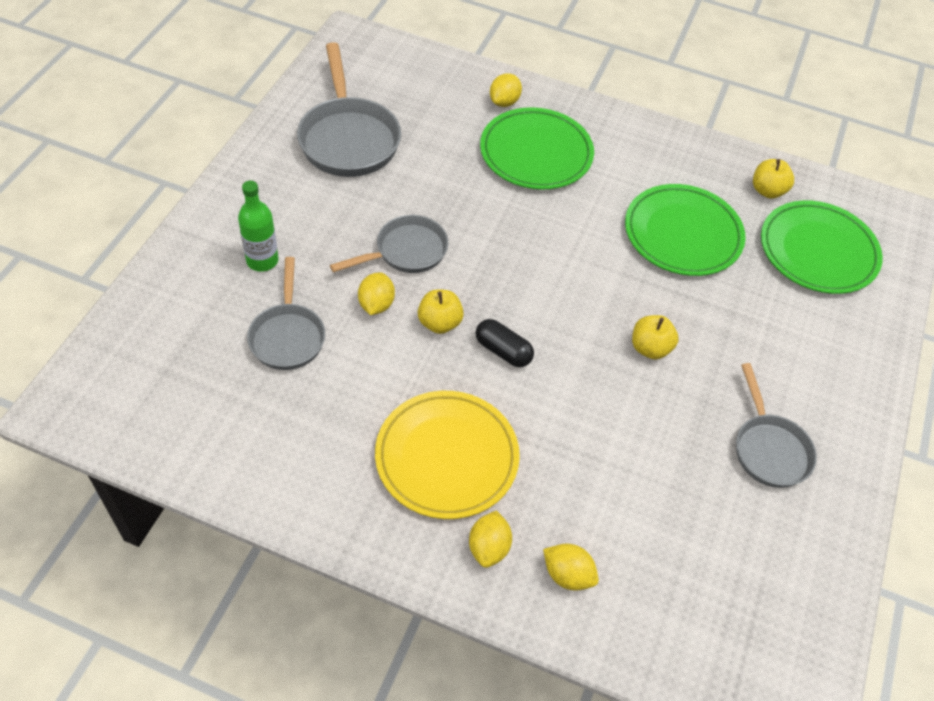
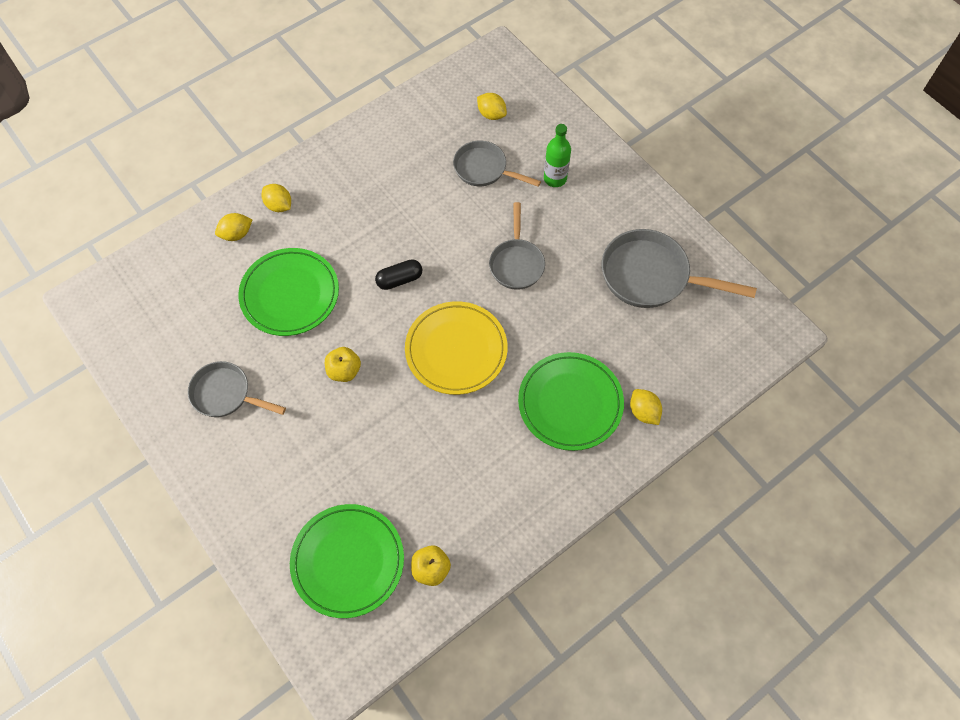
camera: 125 degrees right, 10 degrees up
(376, 304) = (481, 226): yellow lemon -> yellow lemon (491, 114)
(439, 323) = (444, 254): yellow apple -> none
(447, 457) = (346, 212): yellow plate -> yellow plate (456, 350)
(682, 234) = (426, 463): green plate -> green plate (290, 294)

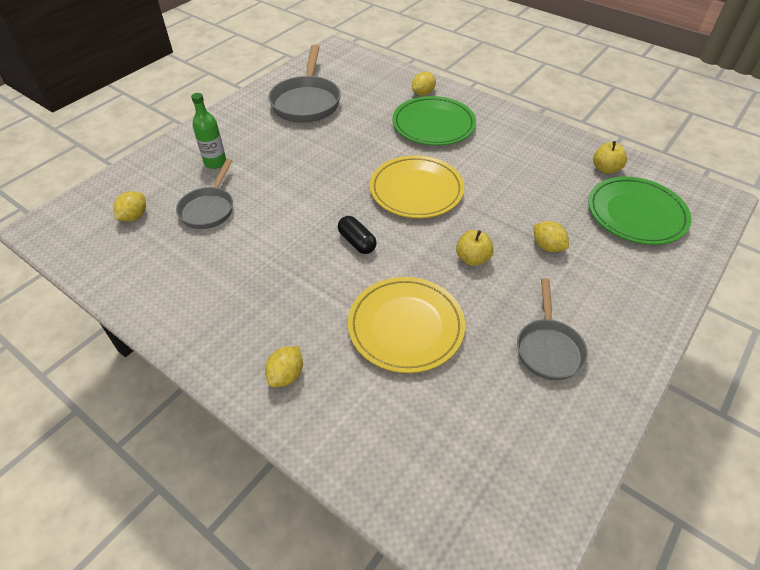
camera: 105 degrees left, 15 degrees down
(236, 234) = (340, 409): yellow lemon -> yellow lemon (547, 246)
(290, 294) = (406, 327): green plate -> yellow plate
(516, 263) = (314, 170): grey pan -> none

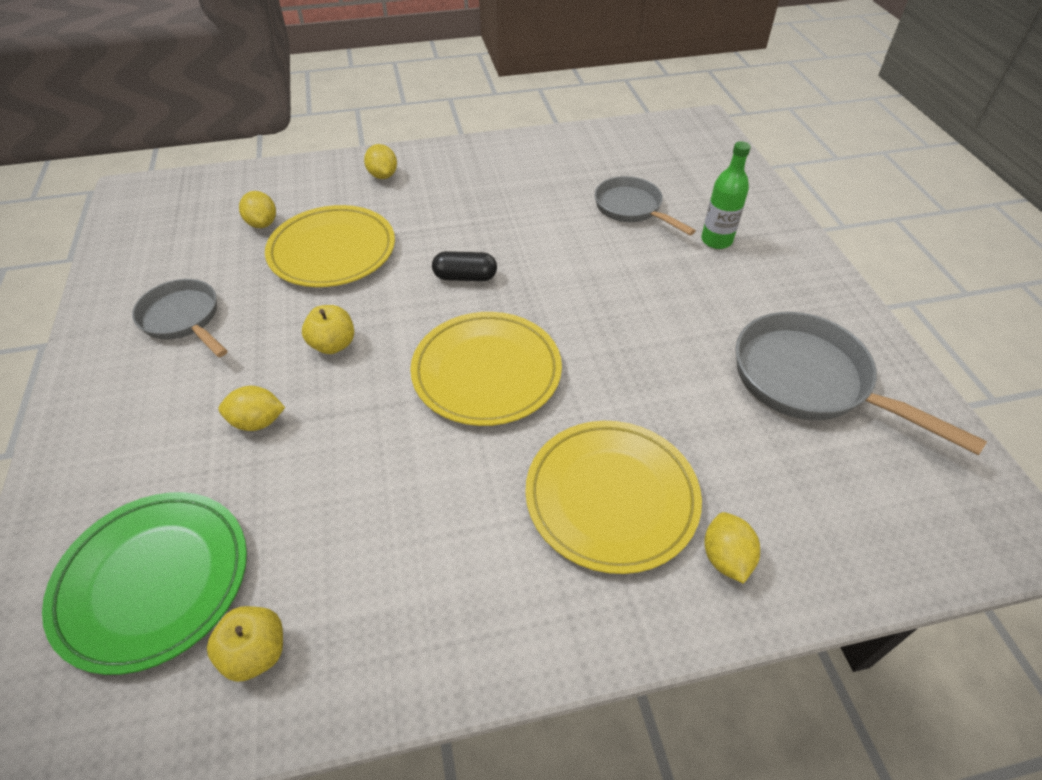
camera: 130 degrees right, 0 degrees up
(134, 216) = (667, 166): yellow lemon -> yellow lemon (262, 223)
(433, 125) = (611, 497): green plate -> yellow plate

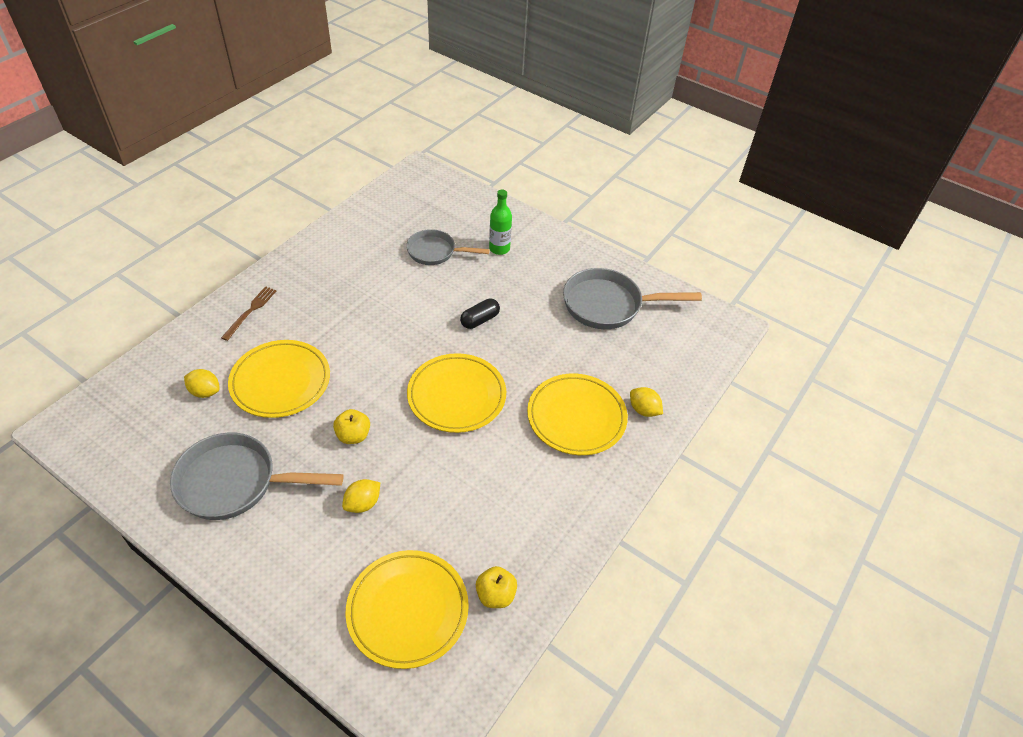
camera: 45 degrees left, 0 degrees up
(153, 581) = (408, 610): green plate -> yellow plate
(183, 319) = (235, 483): grey pan -> grey pan, size x1.56
(383, 175) = (250, 311): yellow lemon -> brown fork
(465, 277) = (385, 349): black capsule -> black capsule (480, 320)

